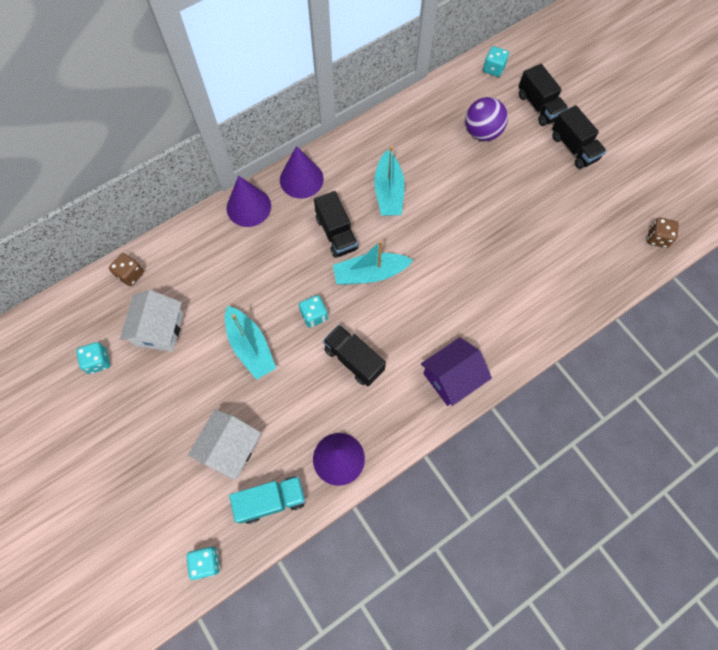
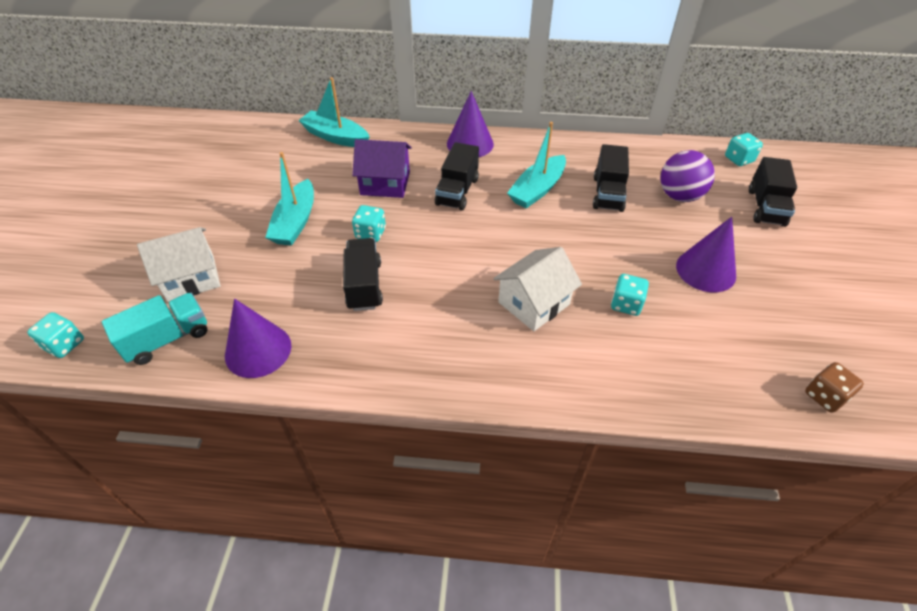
camera: 40 degrees right, 20 degrees down
(98, 361) = (186, 165): turquoise dice -> turquoise dice (626, 304)
(130, 274) = (274, 131): brown dice -> none
(159, 329) = (249, 172): white house -> white house (534, 303)
(248, 207) = (407, 139): purple cone -> purple cone (705, 270)
(271, 500) = (167, 339): turquoise truck -> turquoise truck turned 60 degrees counterclockwise
(370, 274) = (453, 234): turquoise boat -> turquoise boat (335, 137)
(452, 378) = (437, 362): purple house -> purple house (385, 183)
(573, 148) = (779, 258): black truck -> black truck (607, 193)

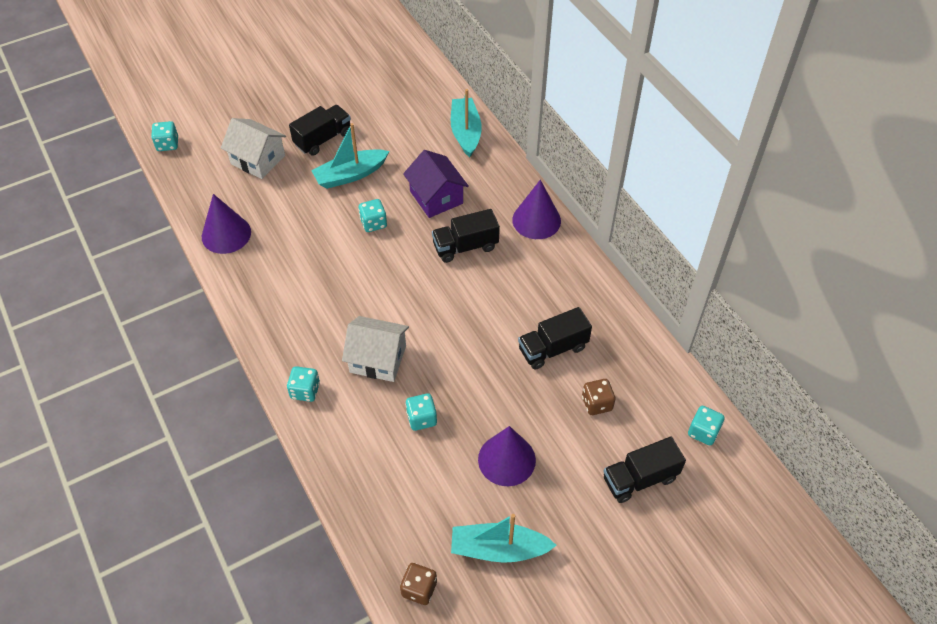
camera: 55 degrees right, 5 degrees up
(167, 339) = (204, 186): turquoise truck -> none
(364, 285) = (320, 252): black truck -> black truck (323, 139)
(530, 378) = (305, 391): none -> turquoise dice
(537, 190) = (514, 297): turquoise boat -> turquoise boat (498, 549)
(679, 196) = (596, 403): purple ball -> brown dice

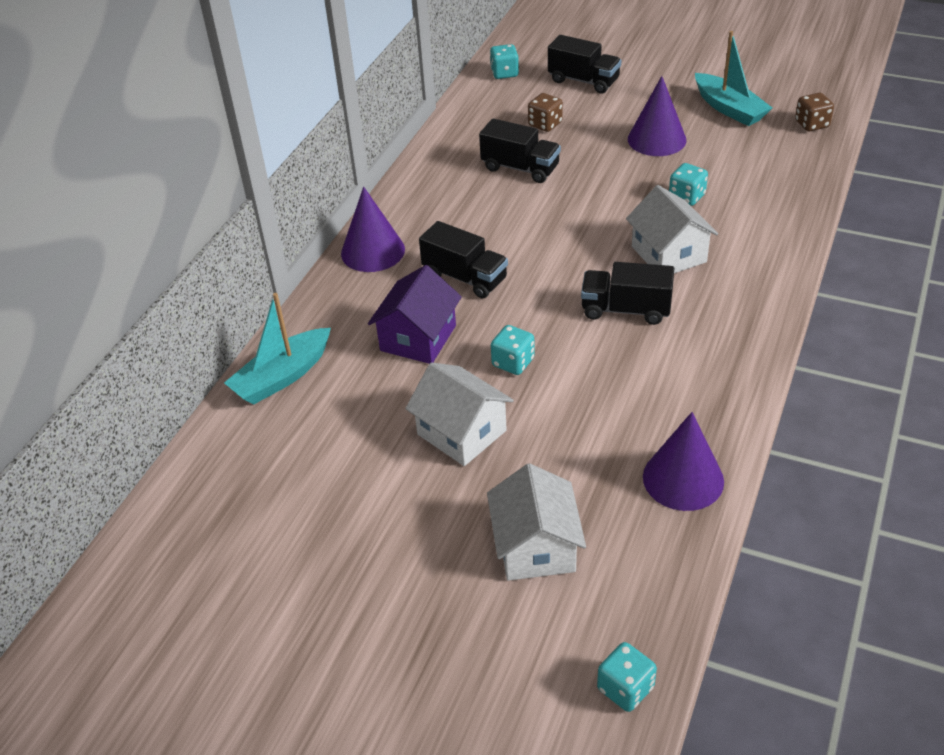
camera: 125 degrees left, 10 degrees down
(305, 391) = (763, 276): turquoise dice -> none
(323, 139) = (427, 505): black truck -> black truck (626, 309)
(350, 175) = (461, 432): turquoise boat -> white house

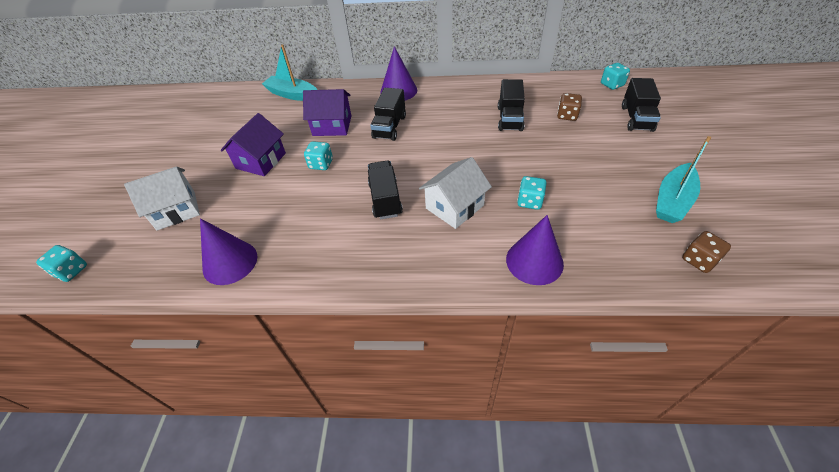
camera: 70 degrees right, 5 degrees up
(461, 432) = (261, 161): white house -> purple house
(656, 139) = (592, 170): purple cone -> purple cone (534, 261)

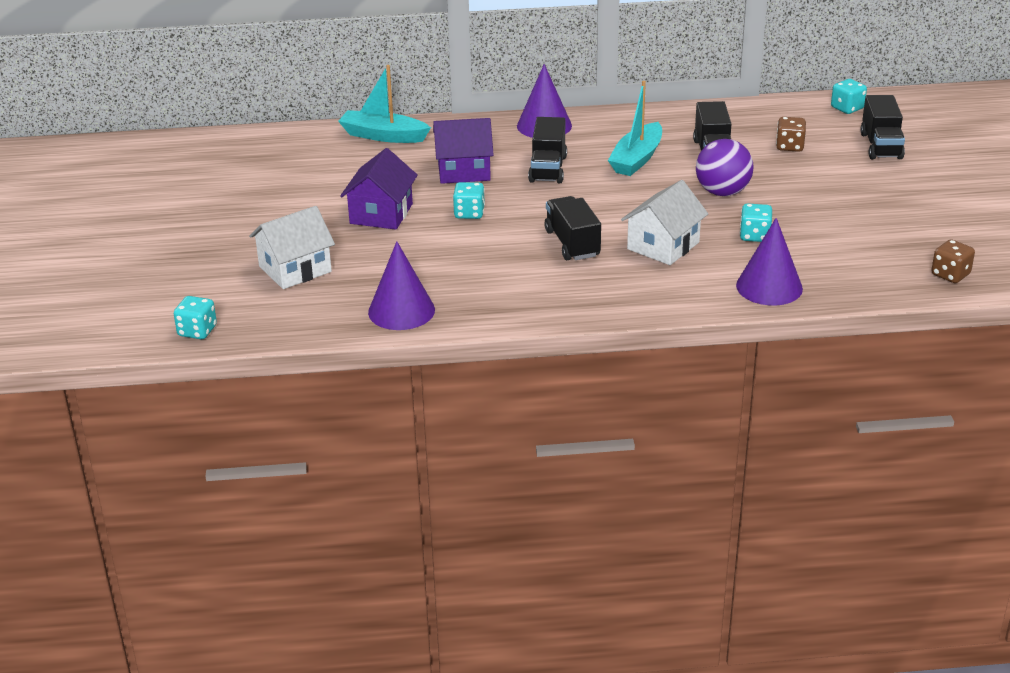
camera: 10 degrees left, 15 degrees down
(511, 155) = (722, 192): none -> purple ball
(672, 201) = (924, 226): turquoise boat -> turquoise boat (637, 159)

